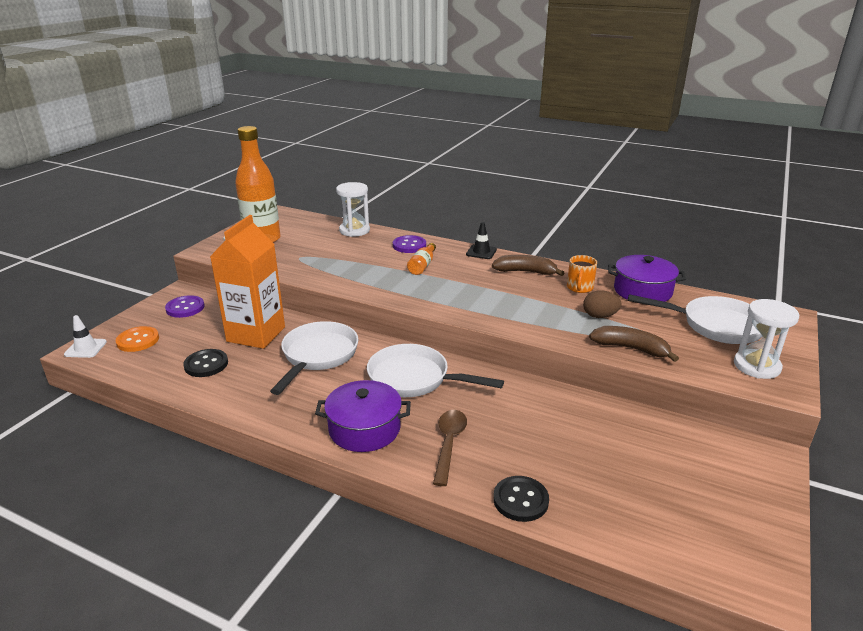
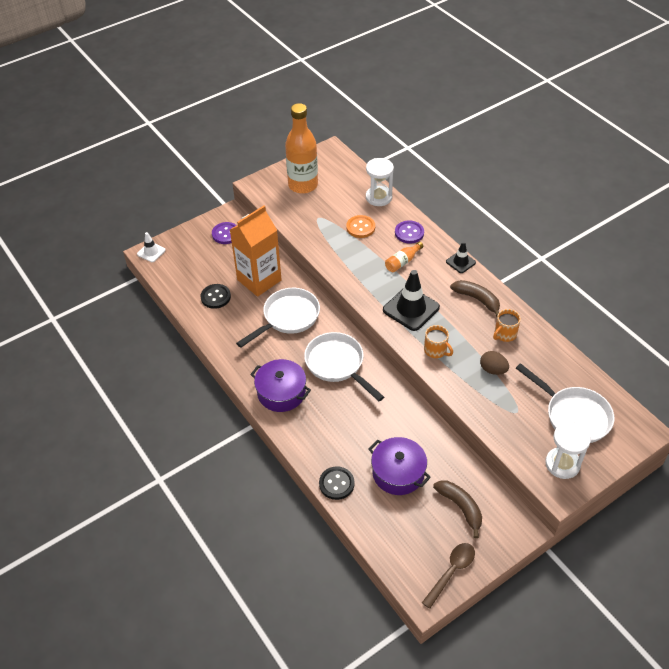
camera: 30 degrees right, 20 degrees up
(138, 340) = (184, 257): orange button -> orange button (360, 227)
(449, 444) = (323, 426): brown spoon -> brown spoon (451, 572)
(466, 295) = (411, 309): none -> black traffic cone
(526, 319) = (436, 350): none -> orange mug
(631, 348) = (486, 410): brown banana -> brown banana (460, 507)
(642, 291) = (552, 357): purple pot -> purple pot (398, 473)

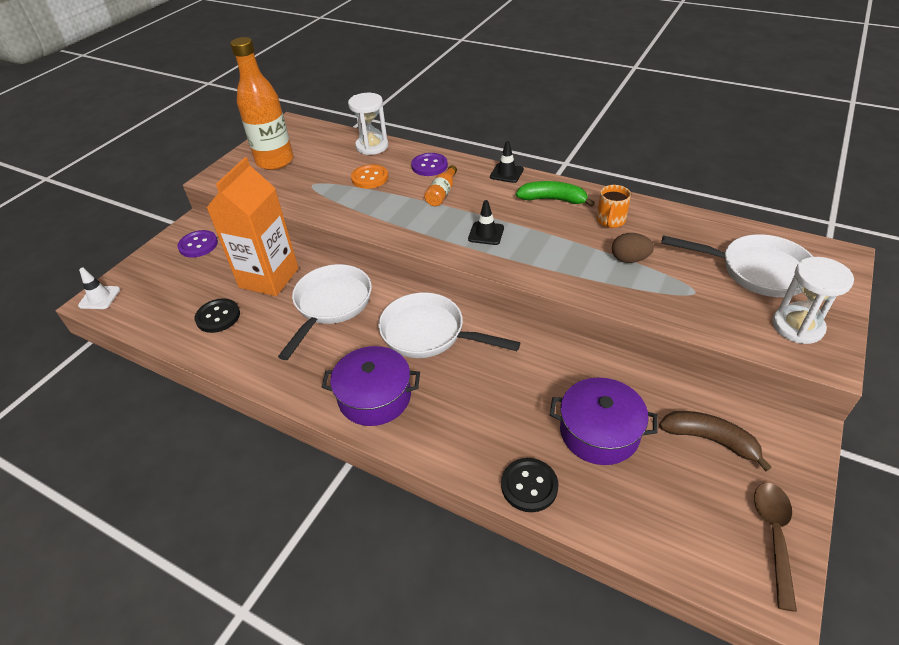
camera: 25 degrees left, 5 degrees down
(411, 309) = (486, 233): black traffic cone -> black traffic cone, size x0.55
(436, 350) = (548, 264): orange mug -> none
(477, 299) = (553, 199): brown banana -> green banana

